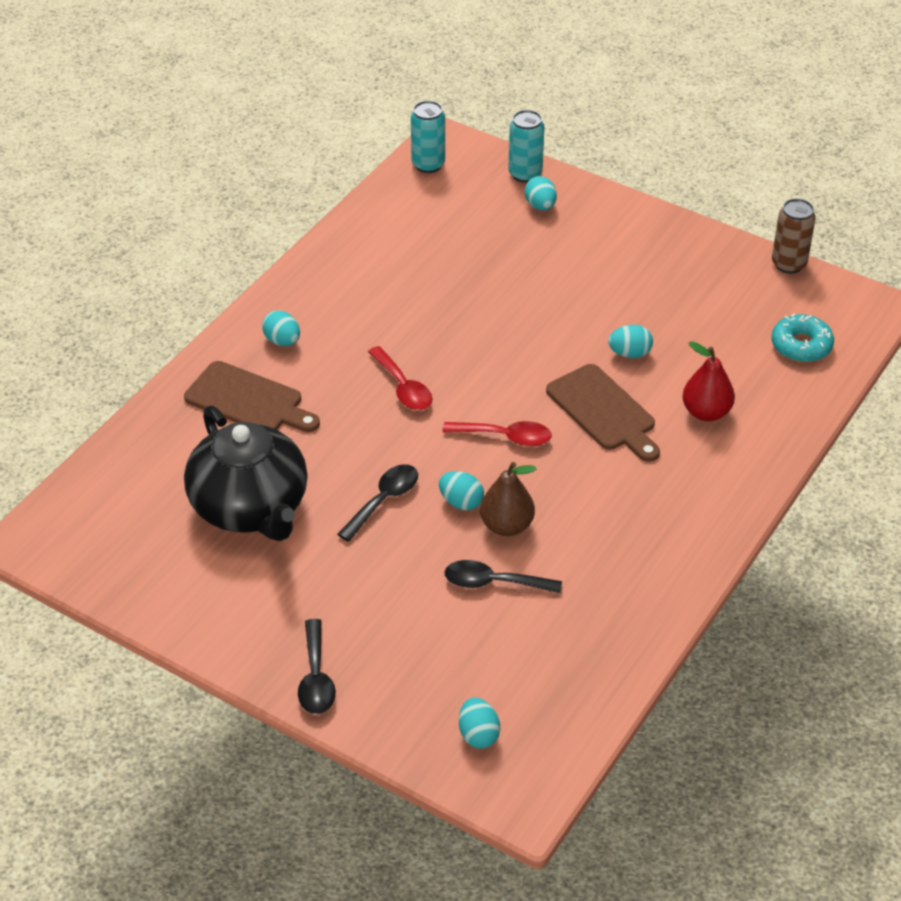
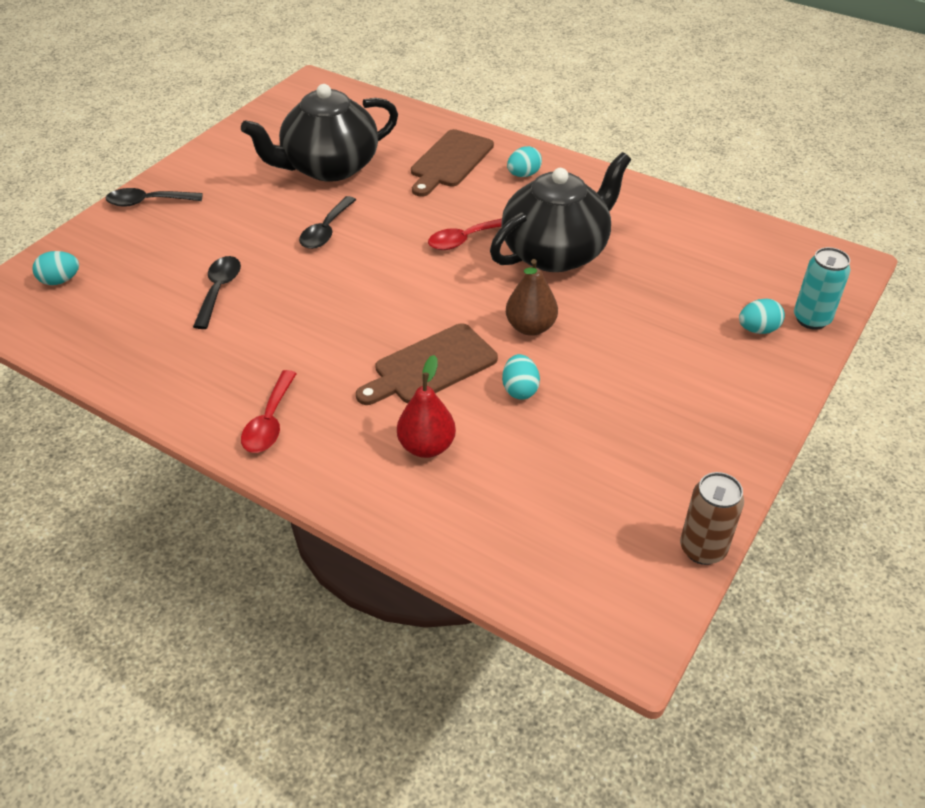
camera: 90 degrees right, 0 degrees up
(383, 501) = (326, 230): black spoon -> black spoon turned 75 degrees clockwise
(427, 322) = (556, 252): none -> black teapot
(428, 165) = (802, 252): turquoise can -> none
(461, 502) = (318, 272): turquoise egg -> none
(505, 437) = (398, 299): red spoon -> red spoon (269, 421)
(506, 526) = (284, 299): brown pear -> brown pear (530, 327)
(801, 345) = (543, 546): turquoise donut -> none

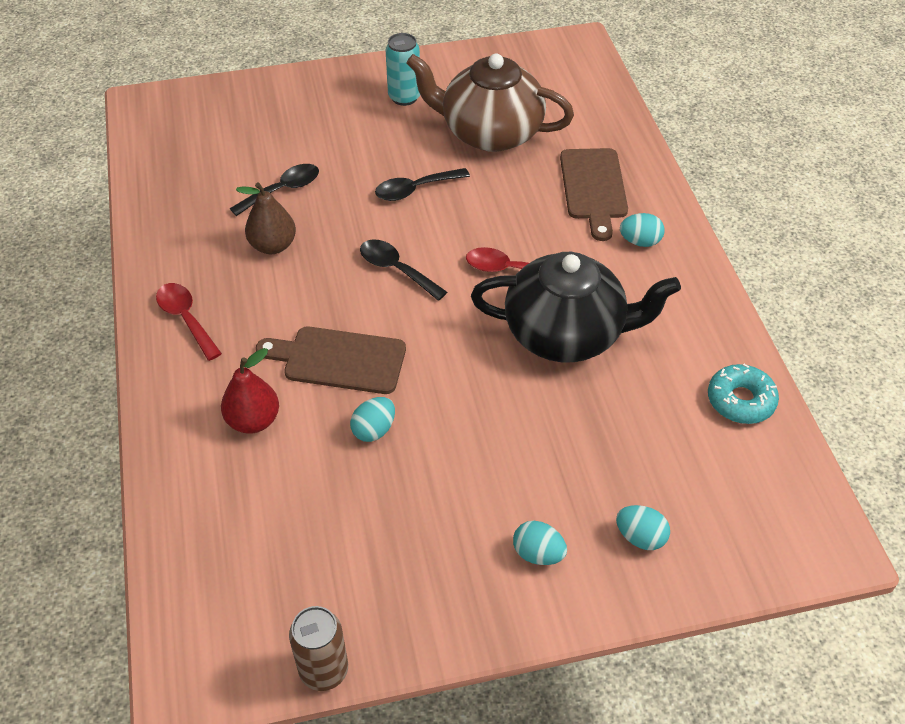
camera: 45 degrees right, 5 degrees up
(60, 280) = (200, 114): turquoise egg -> turquoise egg (538, 554)
(148, 202) = (327, 83): black spoon -> black spoon (396, 269)
(269, 421) = (186, 319): red spoon -> red spoon turned 90 degrees clockwise
(329, 167) = (490, 133): black teapot -> brown teapot
(450, 161) = (593, 188): brown cutting board -> brown cutting board turned 75 degrees counterclockwise
(530, 327) = (453, 384): brown pear -> brown pear (273, 245)
(702, 223) = (740, 400): none -> turquoise donut
(811, 319) = (706, 569): turquoise can -> turquoise can (404, 97)

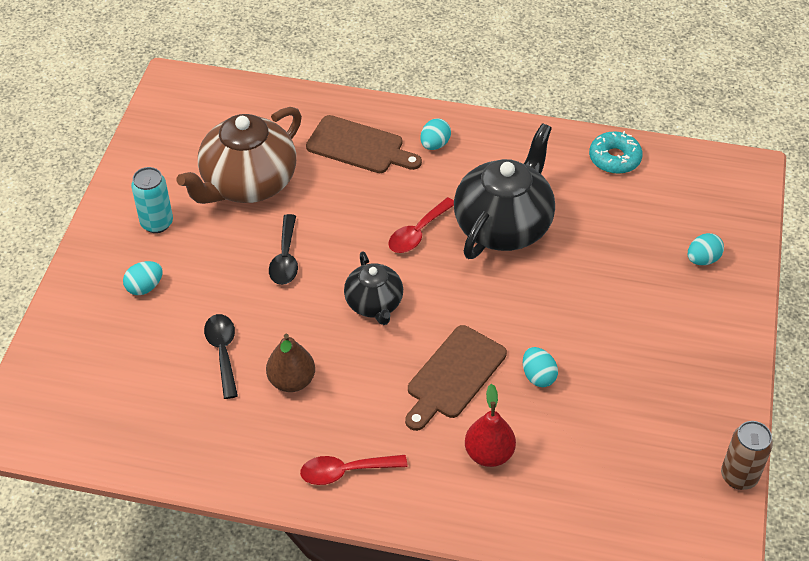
camera: 65 degrees left, 0 degrees up
(396, 269) = (374, 304): black spoon -> black teapot
(538, 554) = (692, 319): turquoise egg -> turquoise egg (145, 287)

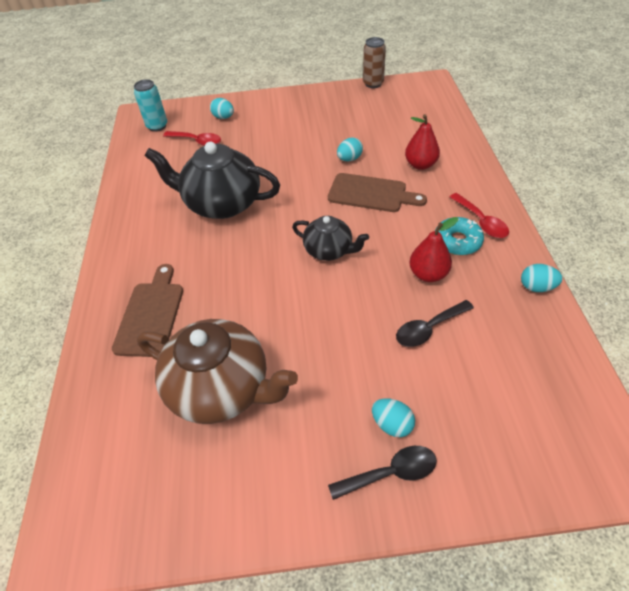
camera: 105 degrees left, 0 degrees up
(157, 223) = (304, 452): turquoise can -> turquoise can (157, 126)
(285, 258) = (306, 322): black spoon -> black spoon (390, 473)
(292, 381) = (428, 274): brown pear -> red pear
(374, 304) = (329, 250): black teapot -> black teapot turned 60 degrees clockwise
(418, 232) = (245, 246): red spoon -> red spoon (197, 141)
(435, 144) = (140, 264): turquoise egg -> turquoise egg (536, 287)
(614, 158) = (139, 167): turquoise donut -> turquoise donut (457, 241)

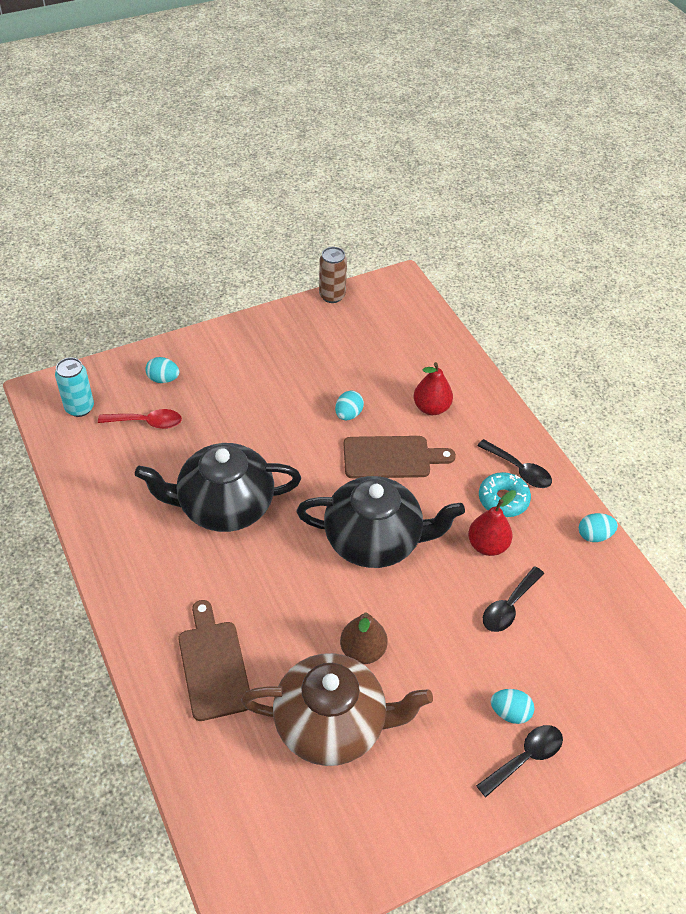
camera: 25 degrees left, 0 degrees up
(278, 333) = (362, 650): none -> brown pear
(329, 250) = (375, 540): black teapot -> black teapot, size x1.77
(481, 221) = (519, 470): red spoon -> black spoon

